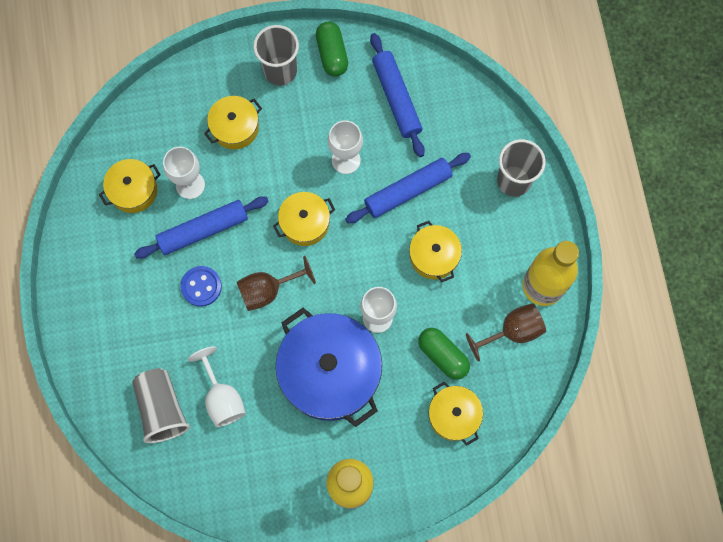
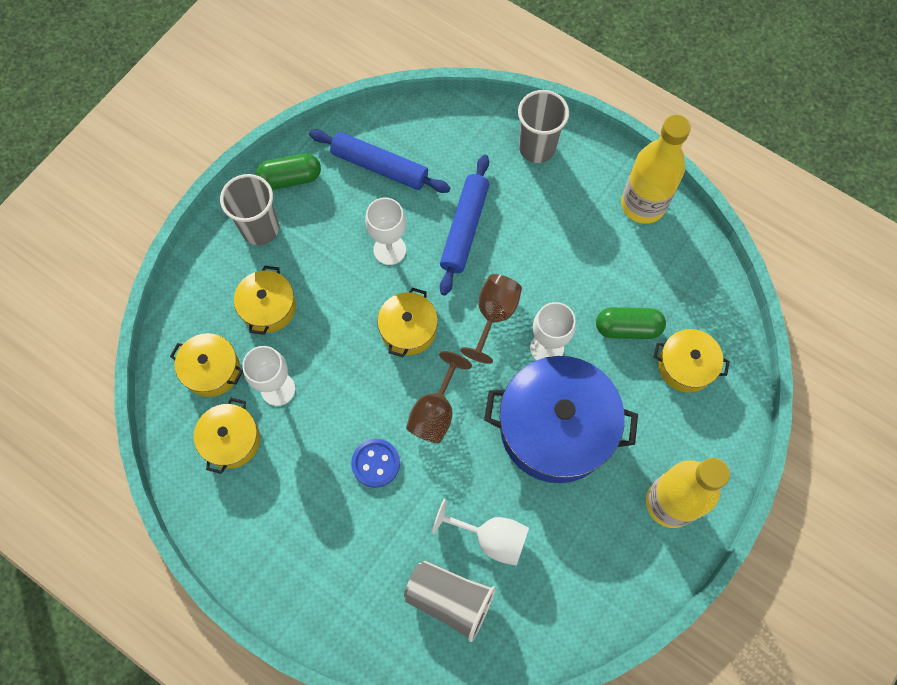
camera: 45 degrees left, 5 degrees down
(203, 230) = (328, 415): blue rolling pin -> none
(332, 54) = (290, 179): green capsule -> green capsule turned 45 degrees counterclockwise
(434, 256) = (538, 259): yellow pot -> yellow pot (212, 370)
(512, 331) = (658, 259): brown goblet -> brown goblet (494, 315)

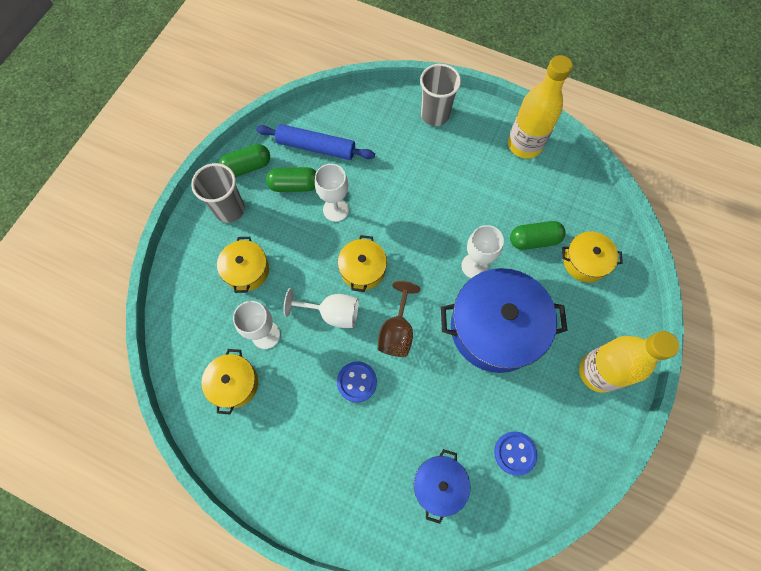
camera: 10 degrees left, 0 degrees up
(212, 370) = (208, 328): yellow pot -> none
(344, 211) = (294, 185): none -> green capsule
(449, 599) = (439, 484): grey cup -> blue pot
(464, 228) = (391, 184): blue rolling pin -> none
(491, 538) = (462, 426): white goblet -> white goblet (332, 313)
(494, 315) = (428, 247): brown goblet -> none
(547, 579) = (515, 453): none -> blue button

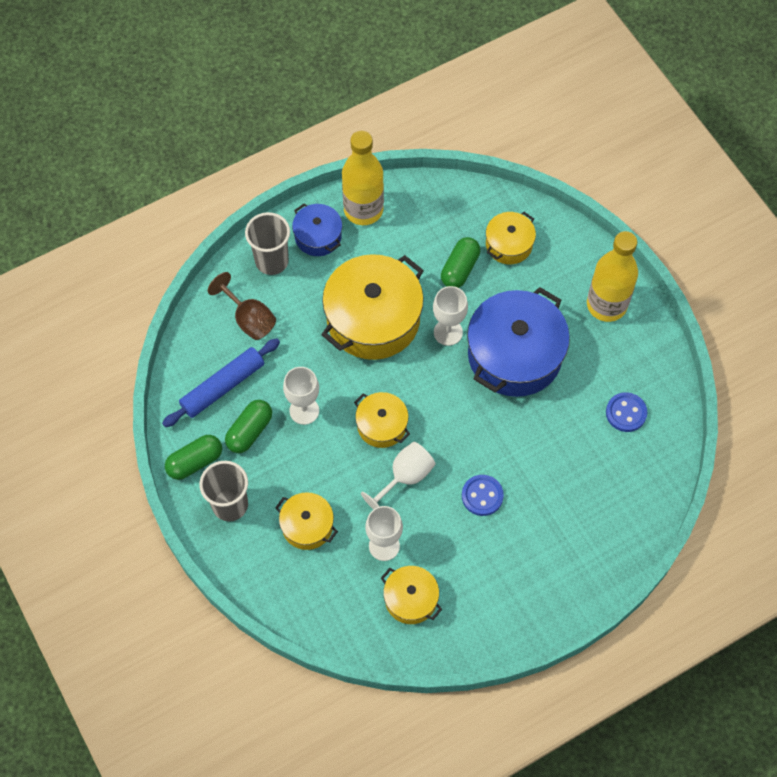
camera: 55 degrees left, 5 degrees down
(247, 167) = (195, 462): green capsule -> green capsule turned 45 degrees clockwise
(397, 331) = (461, 434): brown goblet -> brown goblet (249, 319)
(439, 484) = (611, 486): blue pot -> blue pot (318, 236)
(443, 207) = (373, 319): none -> yellow pot

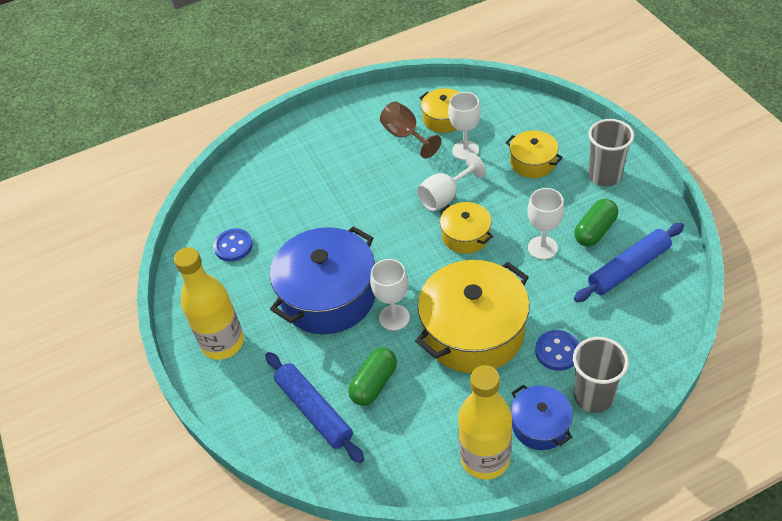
camera: 170 degrees left, 15 degrees down
(195, 462) = (644, 207): green capsule -> none
(249, 319) = (611, 333): brown goblet -> brown goblet (405, 136)
(482, 496) = (377, 184): blue button -> blue button (557, 351)
(509, 244) = (314, 411): yellow pot -> blue rolling pin

